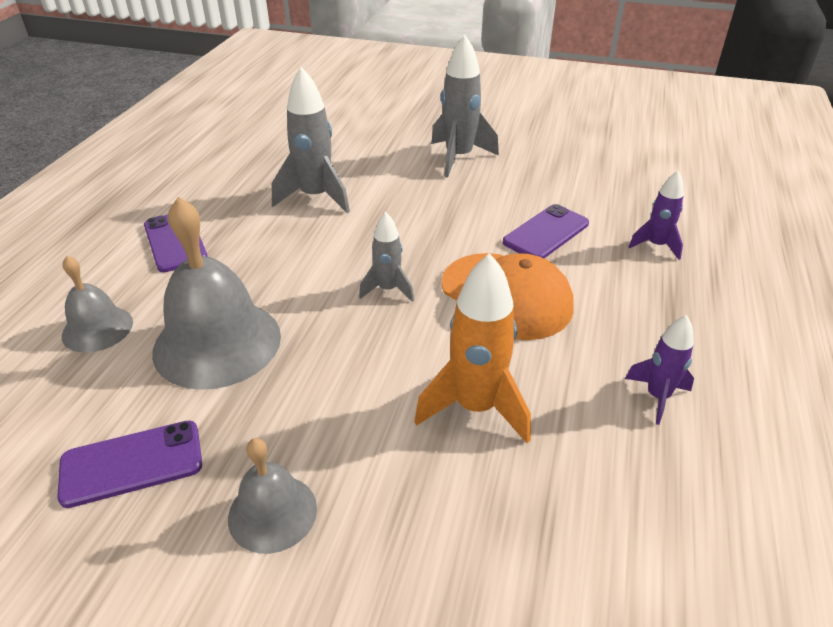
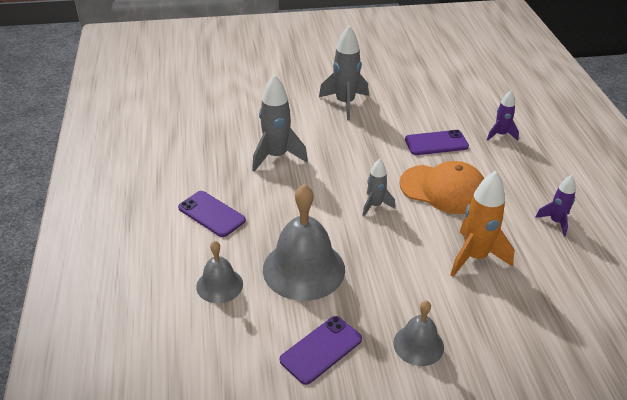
camera: 25 degrees left, 0 degrees up
(546, 233) = (436, 143): purple phone -> purple phone turned 60 degrees clockwise

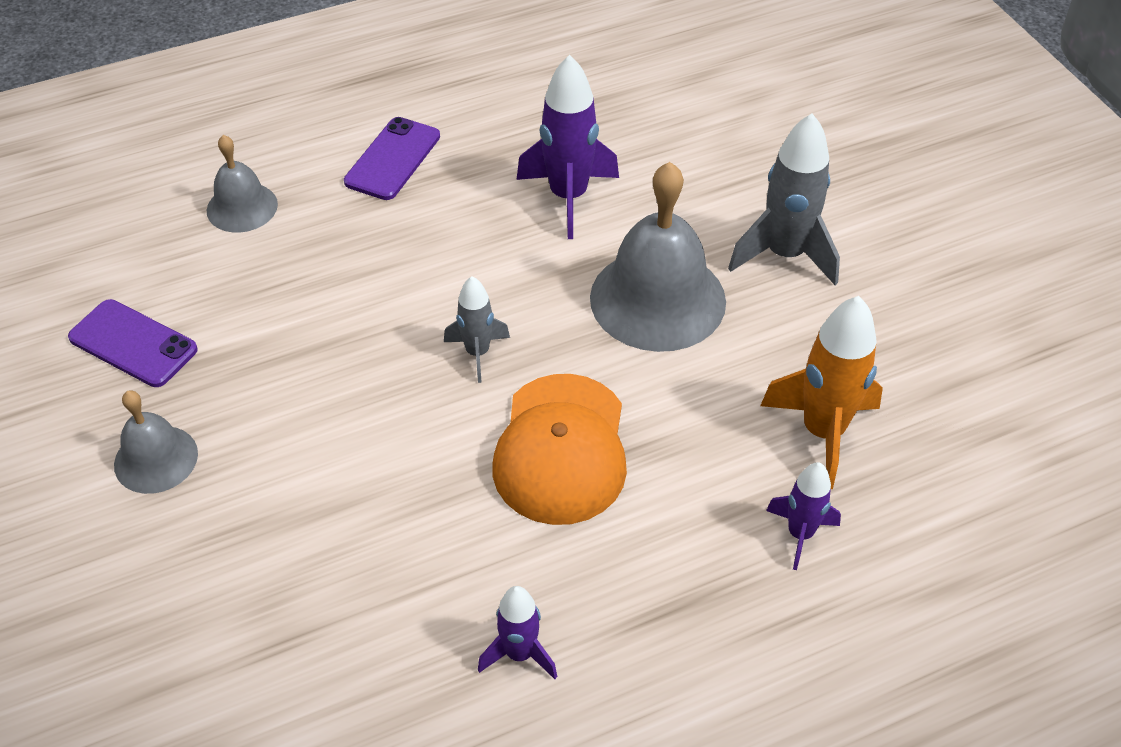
camera: 75 degrees right, 10 degrees up
(276, 156) = (568, 197): grey rocket -> purple rocket
(304, 269) = (295, 291): grey bell -> grey bell (657, 299)
(436, 143) = (713, 420): purple phone -> none
(475, 257) = (376, 518): orange rocket -> orange rocket (822, 432)

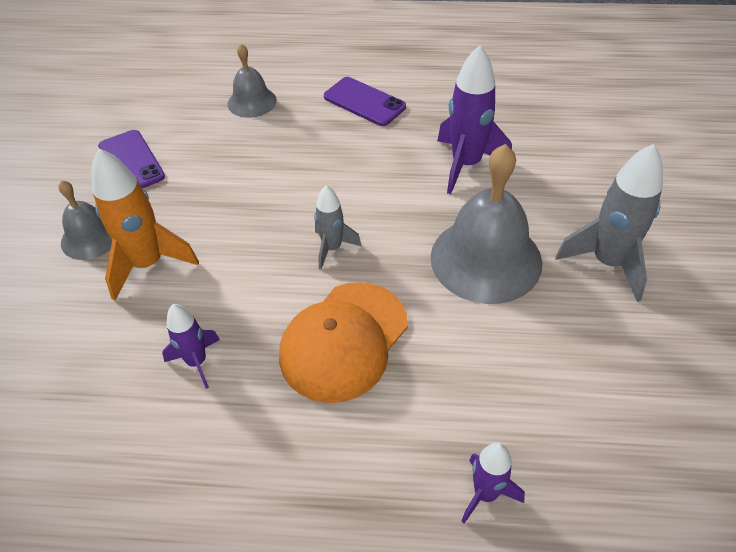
camera: 30 degrees right, 0 degrees up
(393, 159) = (364, 102): purple phone -> purple phone turned 75 degrees clockwise
(519, 654) = (211, 483): purple rocket -> purple rocket (197, 362)
(822, 432) = (556, 416): orange rocket -> orange rocket (148, 264)

